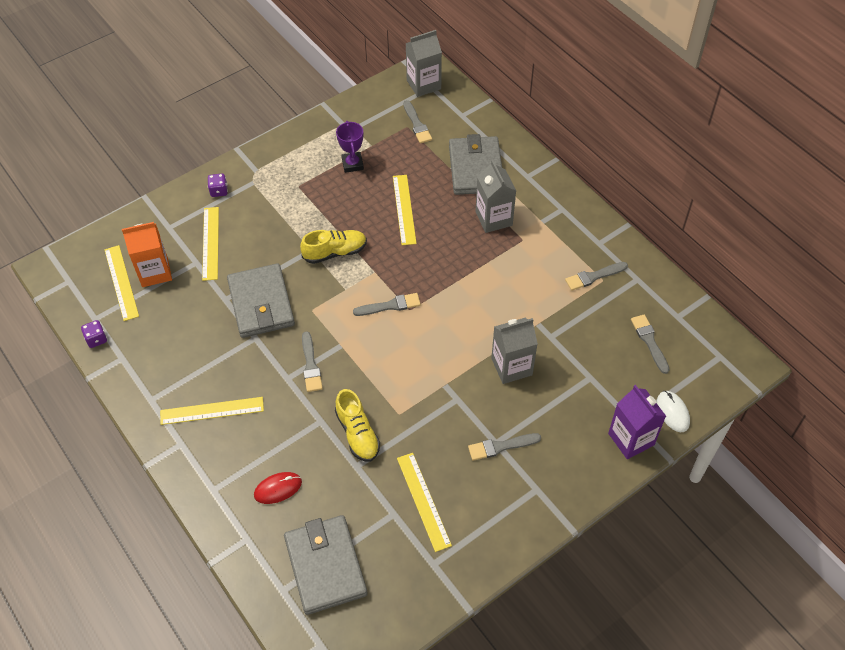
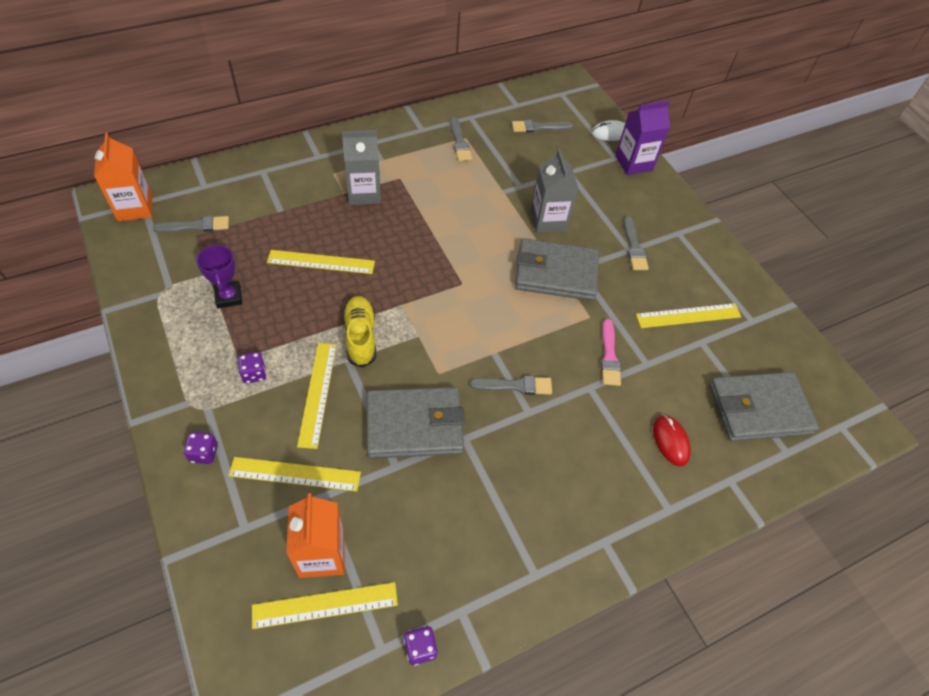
camera: 85 degrees left, 0 degrees up
(212, 410) = (562, 500): yellow ruler -> yellow ruler (317, 393)
(287, 198) = (254, 374): none -> purple dice
(352, 164) = (229, 297): purple trophy -> purple trophy turned 75 degrees clockwise
(357, 434) = (609, 356): yellow shoe -> pink brush
(390, 306) = (452, 299): grey brush -> none
(423, 84) = (135, 208): grey carton -> orange carton
(476, 169) = (289, 192): grey wallet -> grey wallet (556, 273)

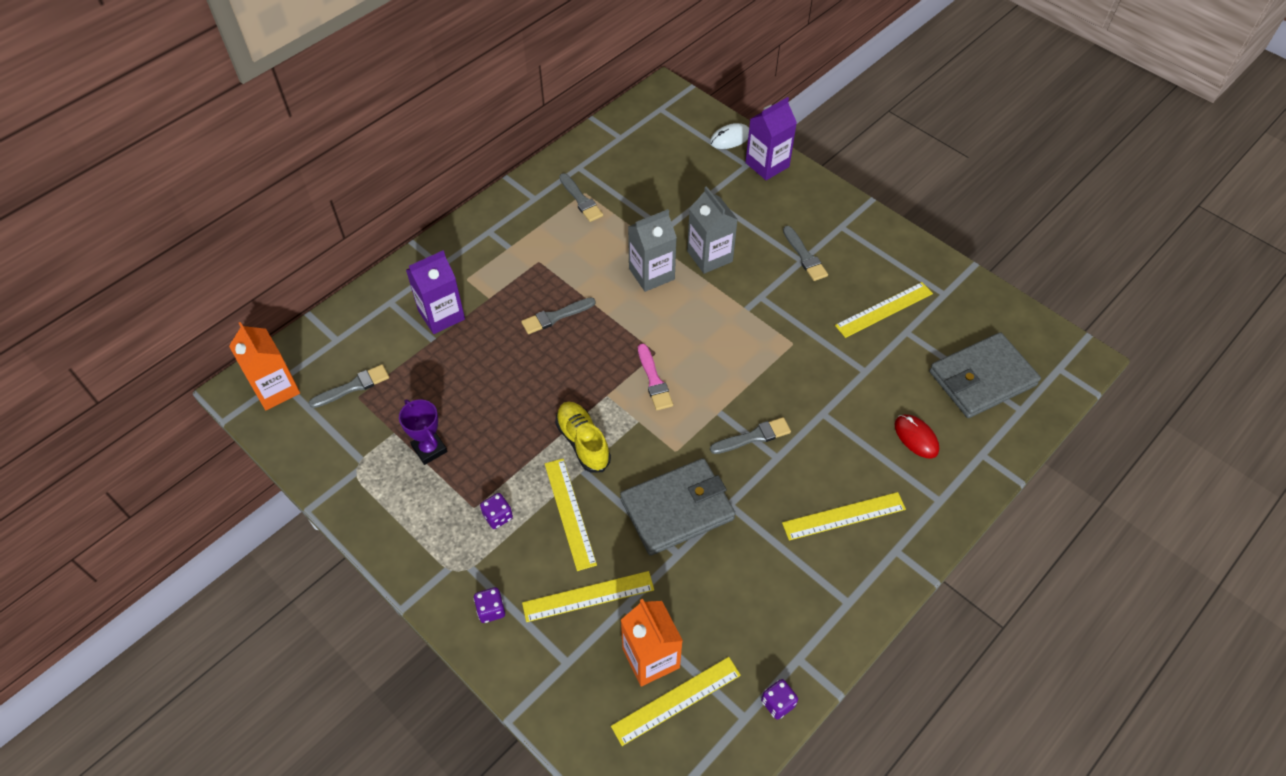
camera: 15 degrees left, 0 degrees up
(298, 194) = (441, 315): none -> purple carton
(321, 262) = (504, 379): yellow ruler -> yellow ruler (843, 516)
(364, 193) = (510, 290): grey carton -> grey carton (651, 274)
(538, 127) = (654, 156): grey brush -> grey brush (555, 316)
(556, 273) = (741, 310): grey wallet -> none
(609, 356) = (827, 376): pink brush -> pink brush (654, 380)

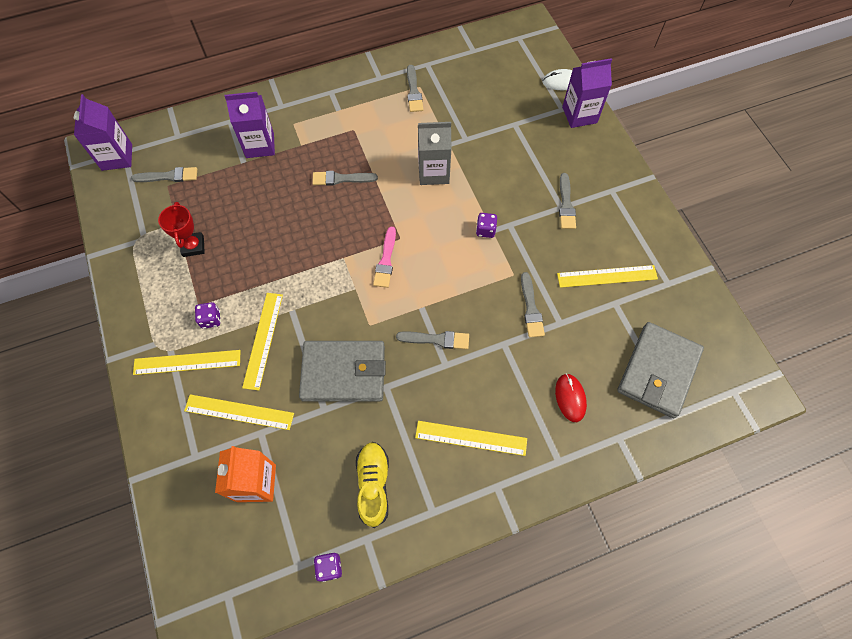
camera: 25 degrees right, 10 degrees up
(276, 389) = (117, 157): orange carton -> purple carton
(429, 449) = (193, 246): purple trophy -> red trophy
(491, 610) = (165, 390): purple dice -> purple dice (485, 230)
(583, 442) = (304, 288): yellow shoe -> yellow shoe (373, 485)
(676, 700) = (255, 525): yellow ruler -> yellow ruler (187, 362)
(709, 256) = (488, 175): grey carton -> none
(829, 369) = (531, 308): none -> grey brush
(982, 378) = (658, 371): grey wallet -> grey wallet turned 60 degrees counterclockwise

